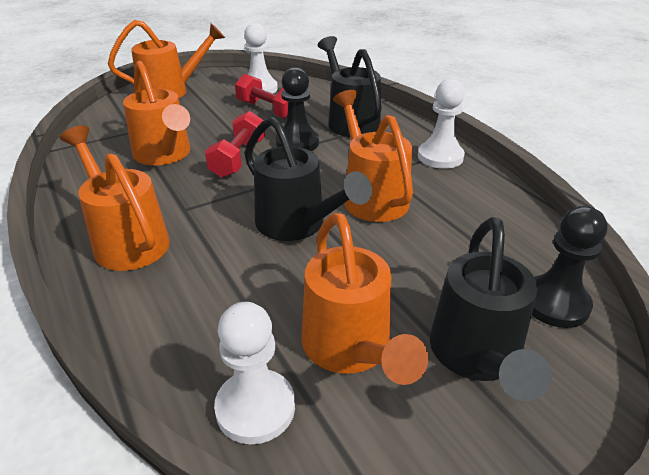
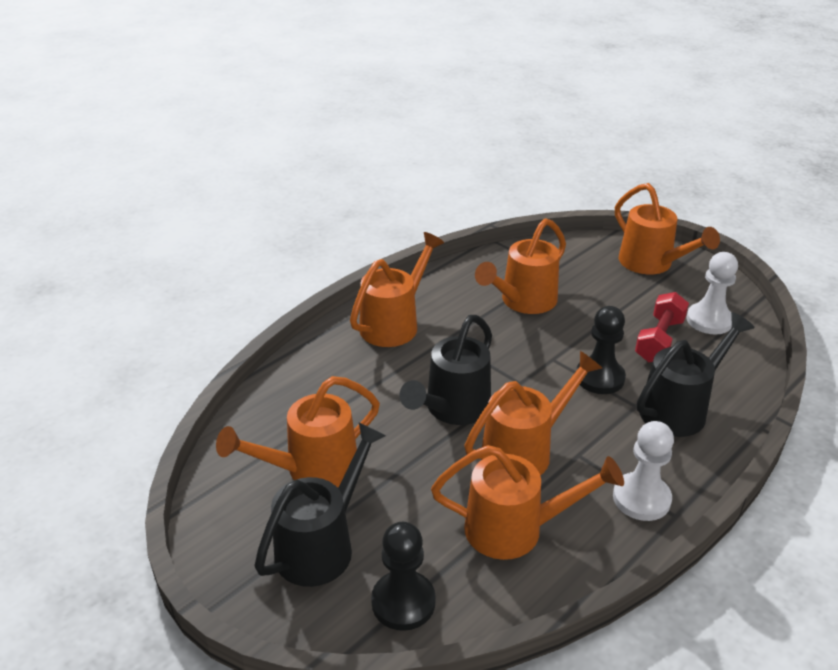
camera: 75 degrees right, 0 degrees up
(238, 158) = (544, 346): red dumbbell -> none
(255, 408) = (252, 432): white pawn -> none
(466, 220) = (515, 529): none -> orange watering can
(477, 356) = (322, 545): black watering can -> black watering can turned 135 degrees clockwise

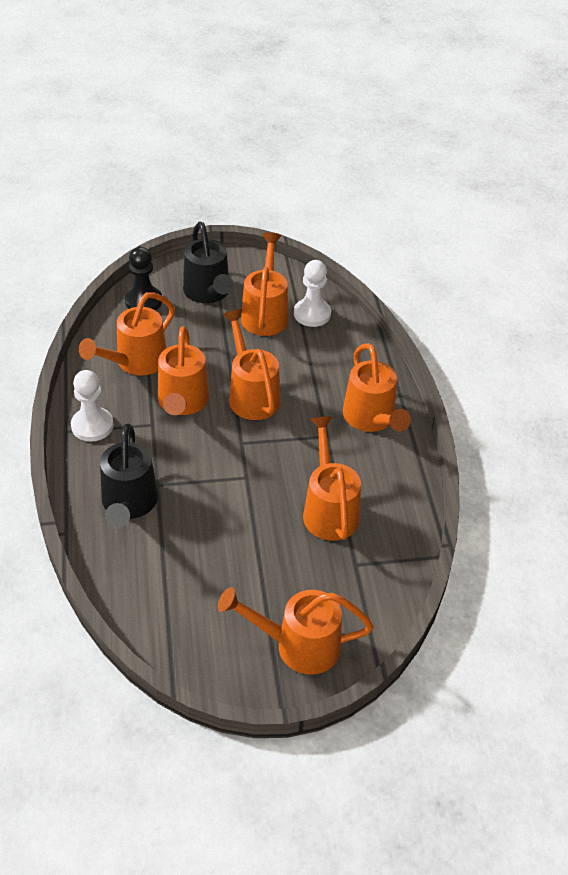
camera: 125 degrees right, 10 degrees up
(453, 409) = (251, 394): black watering can -> orange watering can
(599, 378) = (201, 487): black pawn -> none
(659, 340) = (200, 556): red dumbbell -> none
(709, 320) = (187, 612): white pawn -> white pawn (312, 314)

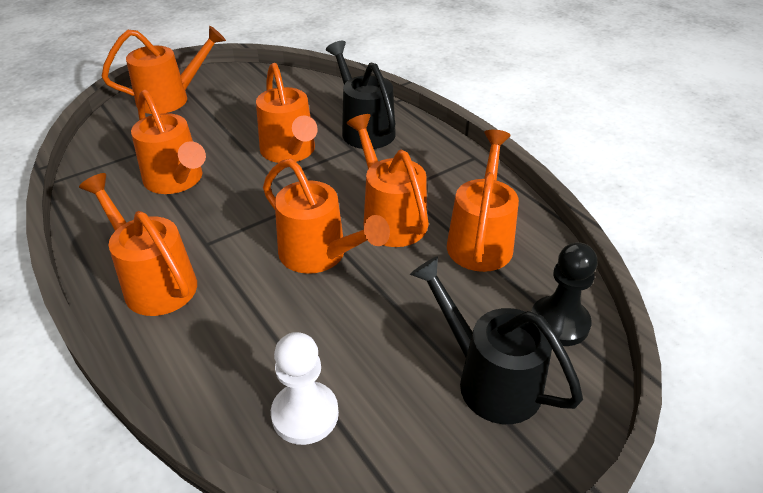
camera: 155 degrees right, 5 degrees down
(92, 426) = (456, 168): white pawn -> none
(265, 314) = (378, 380): orange watering can -> orange watering can (290, 152)

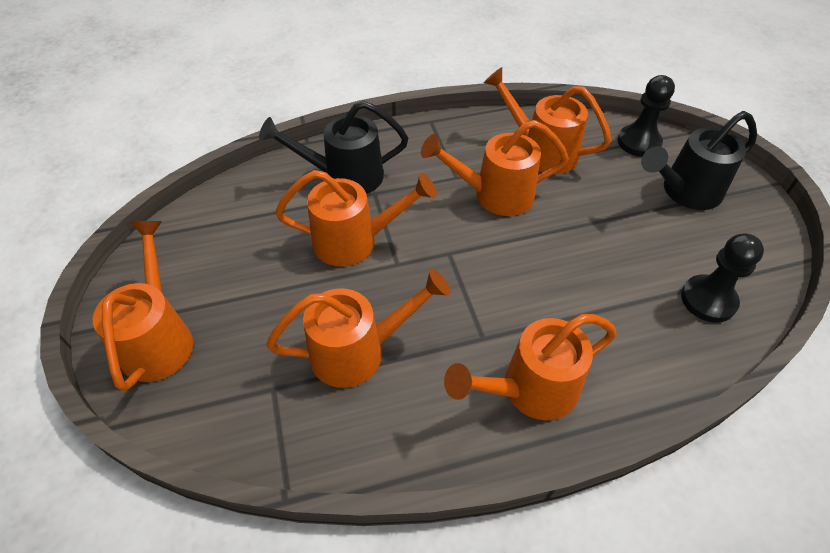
camera: 70 degrees left, 10 degrees up
(305, 414) = (708, 300): white pawn -> black pawn
(319, 255) = (529, 253): orange watering can -> none

